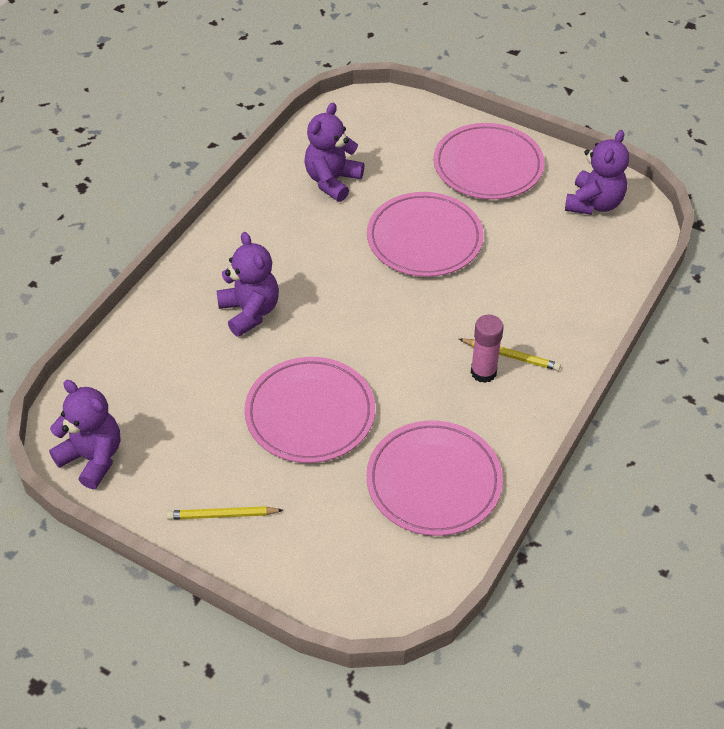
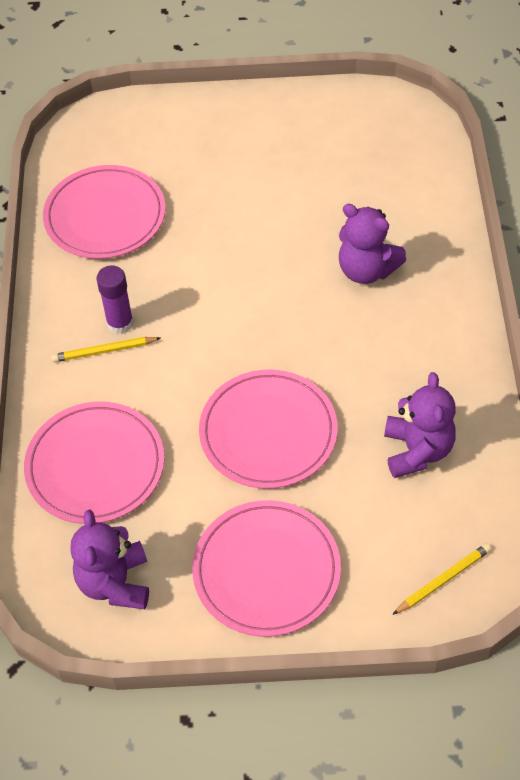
camera: 150 degrees right, 5 degrees up
(92, 458) = (373, 107): purple teddy bear -> none
(222, 515) = (245, 119): yellow pencil -> yellow pencil (444, 580)
(310, 413) = (241, 216): pink plate -> pink plate (95, 466)
(483, 372) = (120, 323): pink glue stick -> purple glue stick

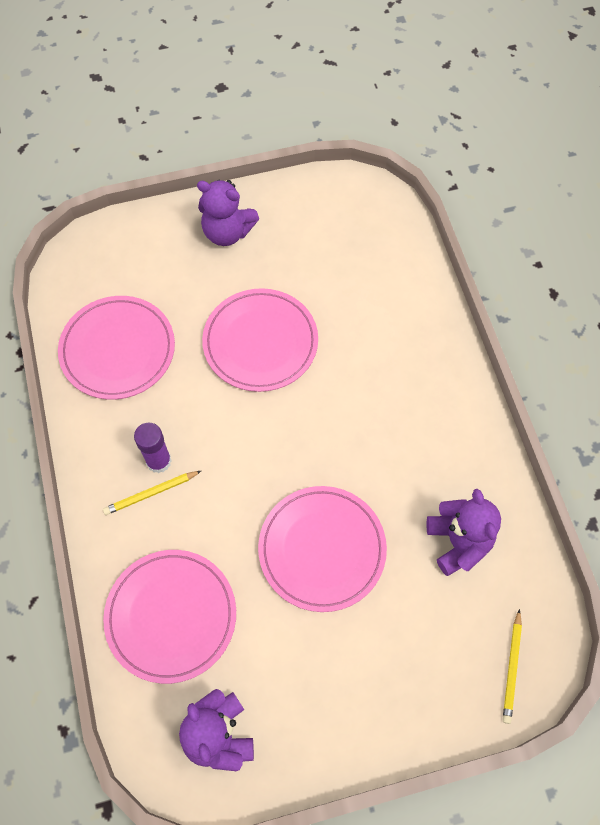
camera: 15 degrees left, 10 degrees up
(266, 570) = (353, 692): pink plate -> pink plate (260, 342)
(366, 270) = (371, 365): purple teddy bear -> purple teddy bear (227, 232)
(444, 580) = (511, 668): yellow pencil -> yellow pencil turned 150 degrees clockwise

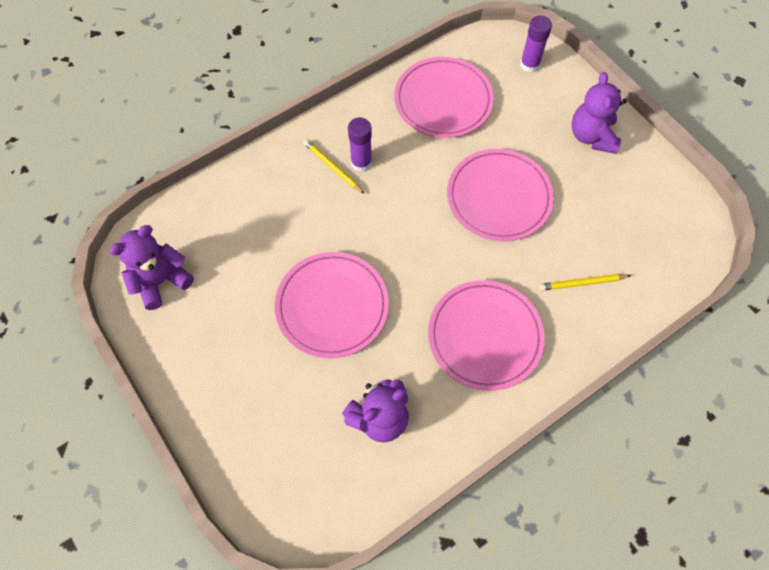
camera: 70 degrees right, 0 degrees up
(114, 251) = (529, 64): none -> purple glue stick
(171, 616) = (241, 216): pink plate -> pink plate (485, 336)
(511, 668) = (279, 497): yellow pencil -> yellow pencil (581, 283)

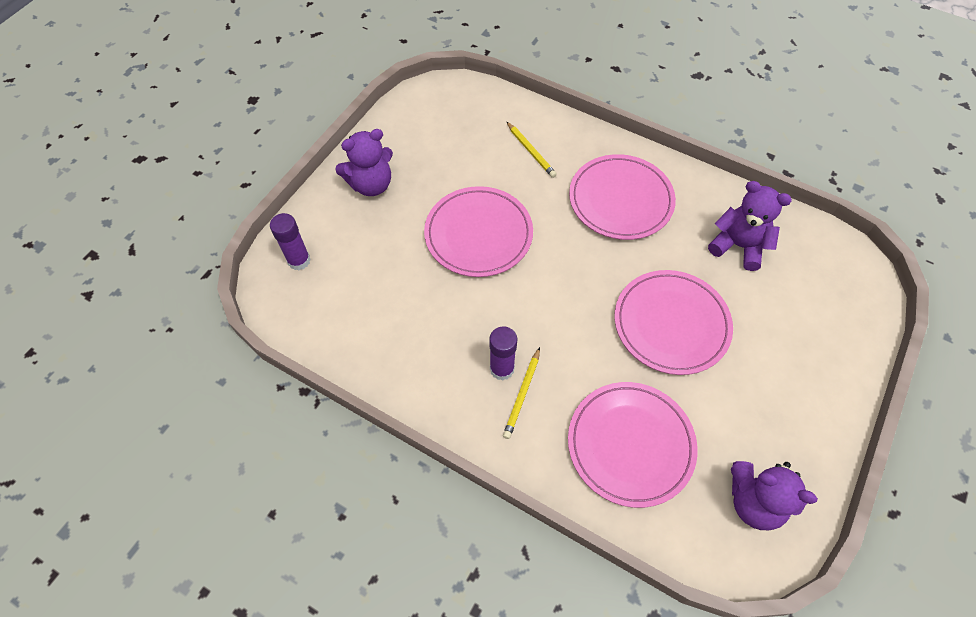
camera: 115 degrees left, 5 degrees down
(443, 100) = (382, 323): pink plate -> pink plate (630, 444)

